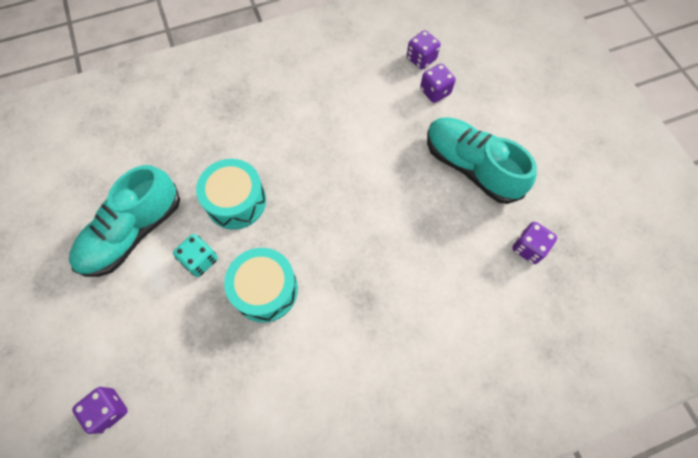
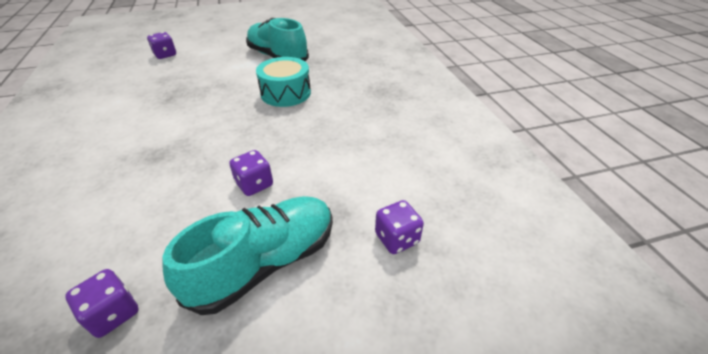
camera: 95 degrees right, 25 degrees down
(200, 260) = (243, 80): turquoise dice -> none
(265, 290) = (202, 105): turquoise drum -> none
(421, 59) = (455, 230): purple dice -> purple dice (254, 184)

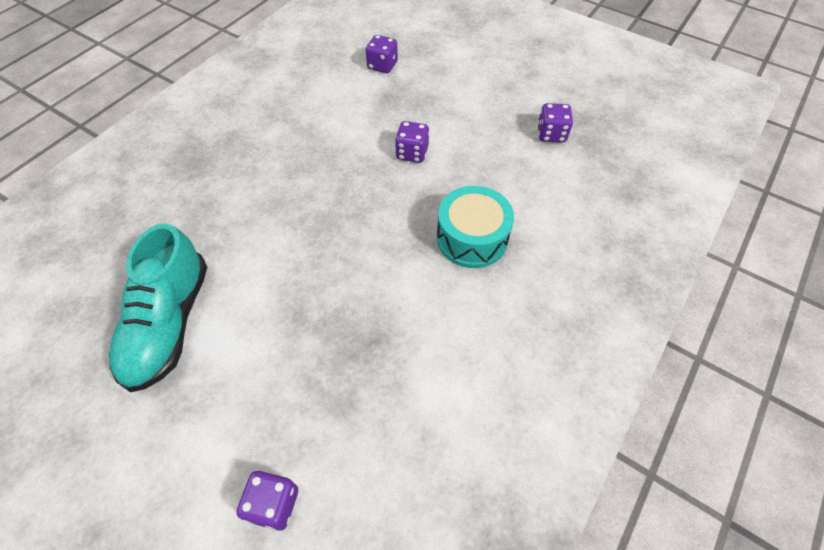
camera: 130 degrees left, 15 degrees up
(265, 263) = (458, 103): turquoise shoe -> none
(286, 93) = (264, 235): turquoise drum -> turquoise drum (472, 238)

